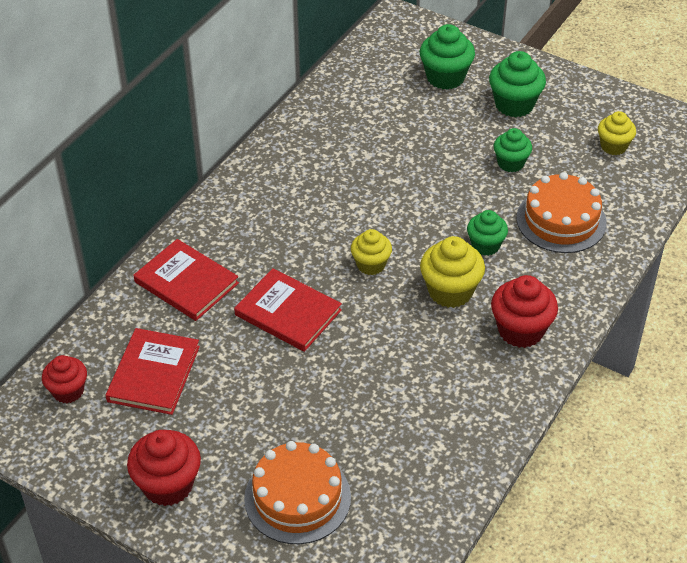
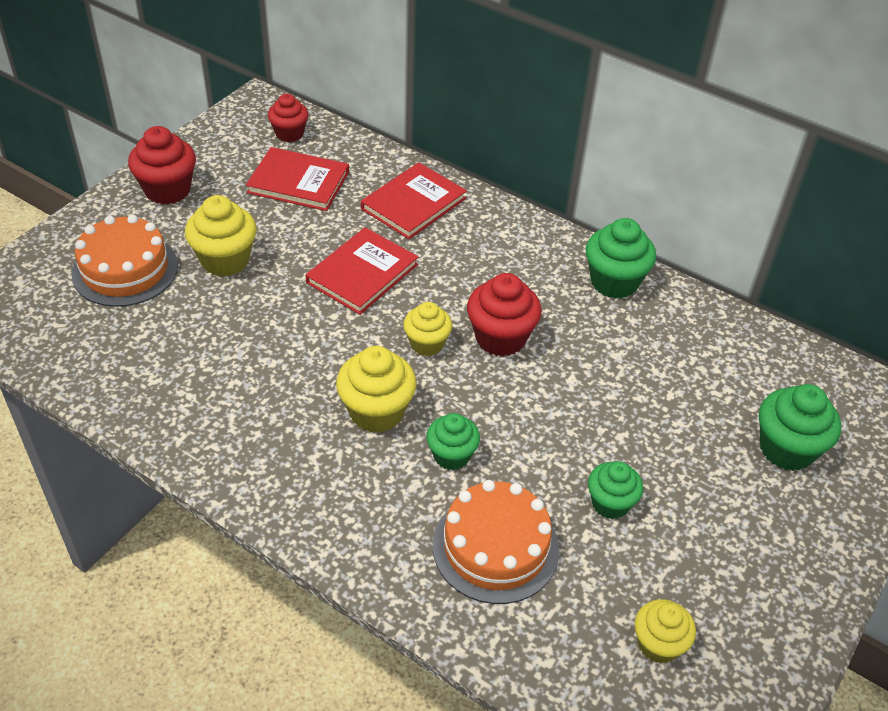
camera: 90 degrees right, 0 degrees up
(277, 417) = (225, 260): none -> yellow cupcake
(514, 104) = (739, 525): green cupcake -> green cupcake (614, 282)
(520, 330) = (303, 473): red cupcake -> red cupcake (500, 338)

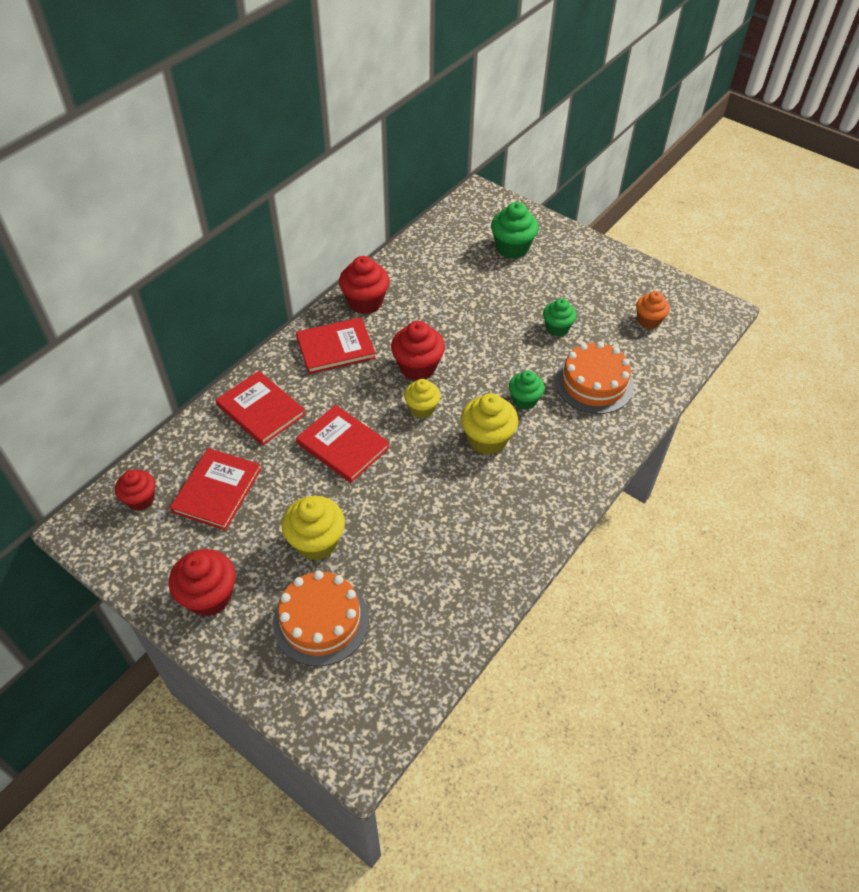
camera: 85 degrees left, 5 degrees up
(523, 258) = (335, 348): none -> red book
(614, 282) = (365, 302): green cupcake -> red cupcake
(658, 644) = (648, 321): yellow cupcake -> orange cupcake

